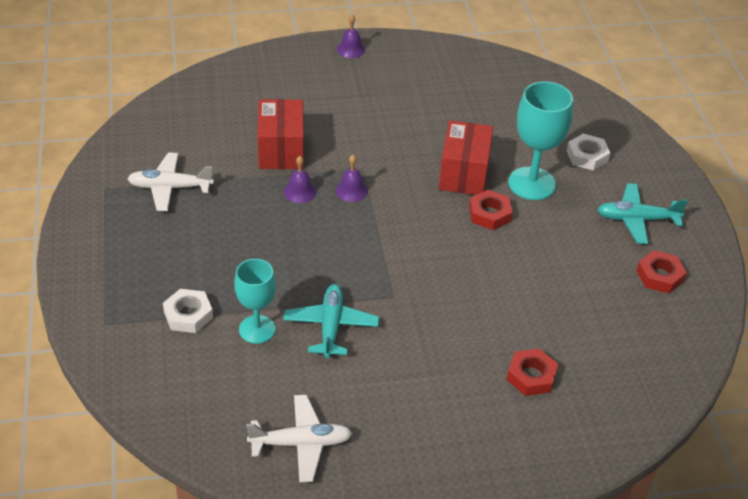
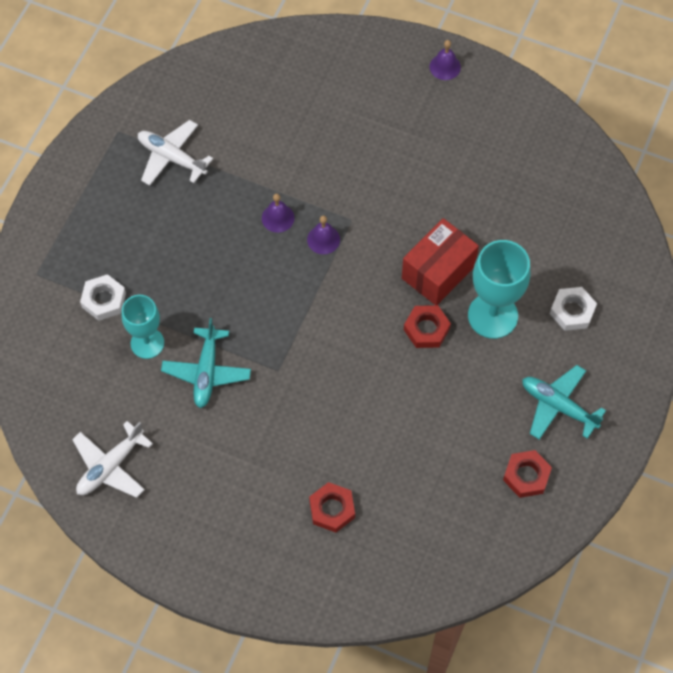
camera: 35 degrees right, 20 degrees up
(281, 150) = (293, 162): red box -> none
(301, 443) = (110, 466): white plane -> white plane turned 105 degrees clockwise
(331, 326) = (206, 372): turquoise plane -> turquoise plane turned 150 degrees clockwise

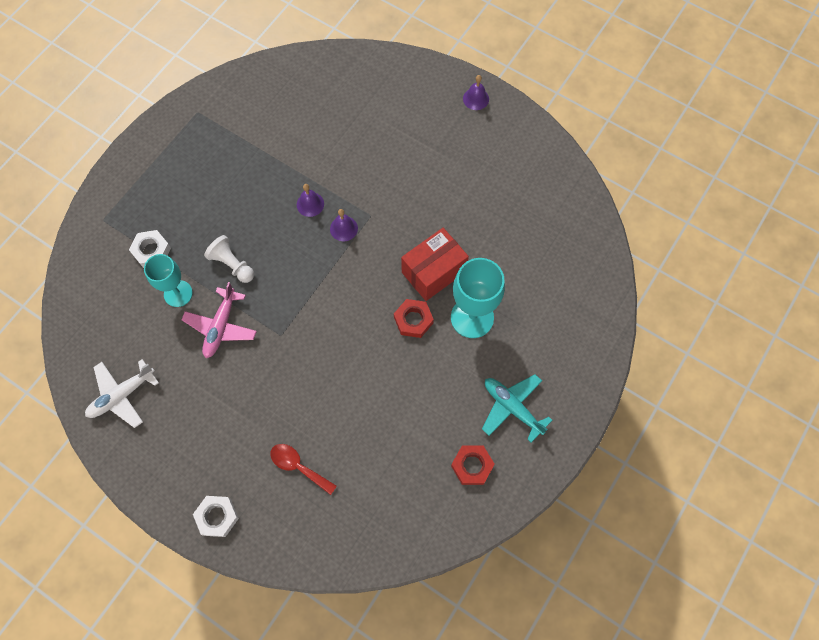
camera: 10 degrees right, 5 degrees up
(172, 157) = (235, 140): white plane -> none
(202, 300) = (232, 264): none -> white pawn
(206, 372) = (221, 326): turquoise plane -> pink plane
(332, 509) = (298, 466): red nut -> red spoon
(572, 311) = (541, 325): white nut -> white nut (217, 516)

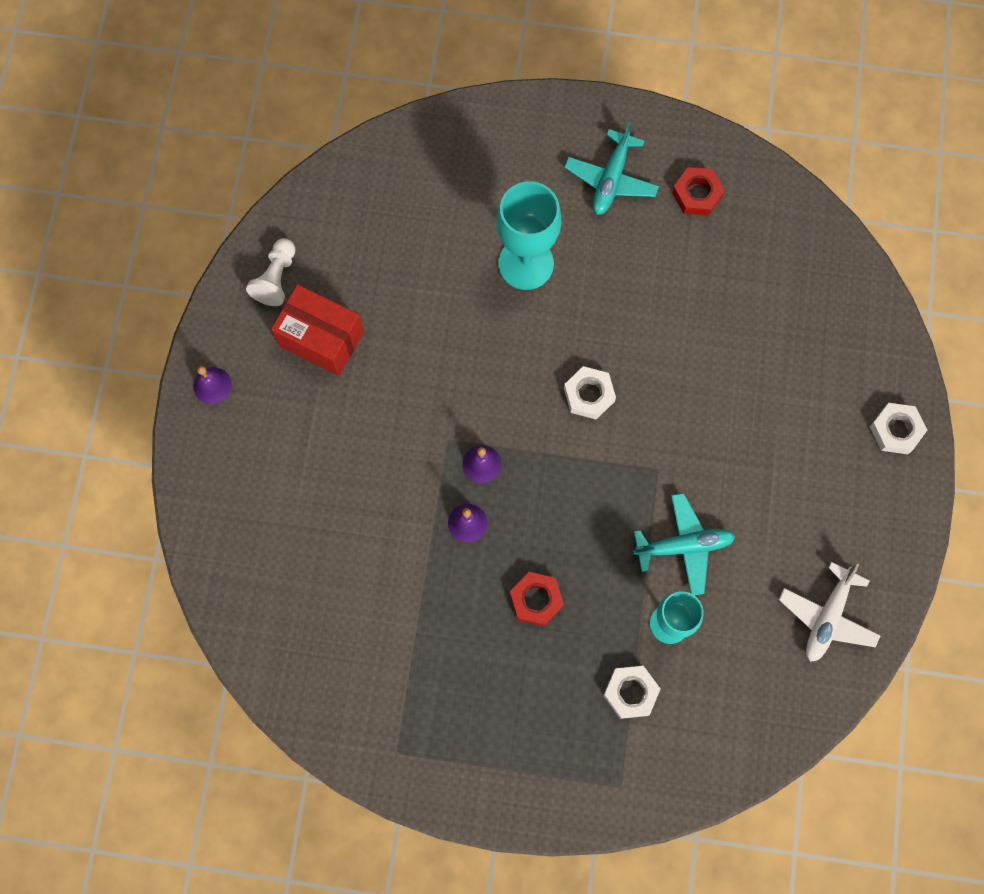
camera: 115 degrees left, 5 degrees up
(122, 395) = (827, 617): white plane -> white plane turned 90 degrees clockwise
(221, 326) = (684, 546): pink plane -> turquoise plane
(232, 264) = (597, 577): white pawn -> white pawn (276, 278)
(298, 466) = (796, 372): red spoon -> none
(355, 315) = (589, 395): none -> white nut
(413, 320) = (561, 327): red nut -> red nut (536, 600)
(433, 272) = (489, 330): red box -> red box (321, 339)

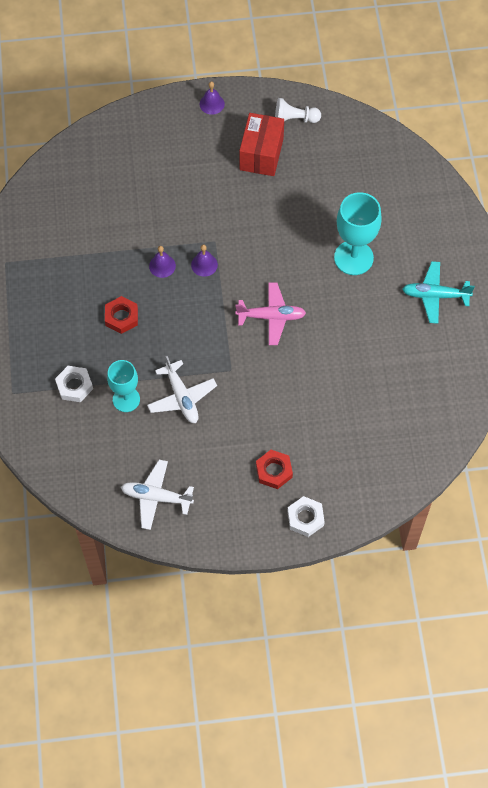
camera: 75 degrees right, 10 degrees down
(589, 395) = (271, 317): white nut -> pink plane
(684, 546) = (182, 397): turquoise plane -> white plane
(697, 194) = (443, 352): red nut -> red nut (274, 471)

